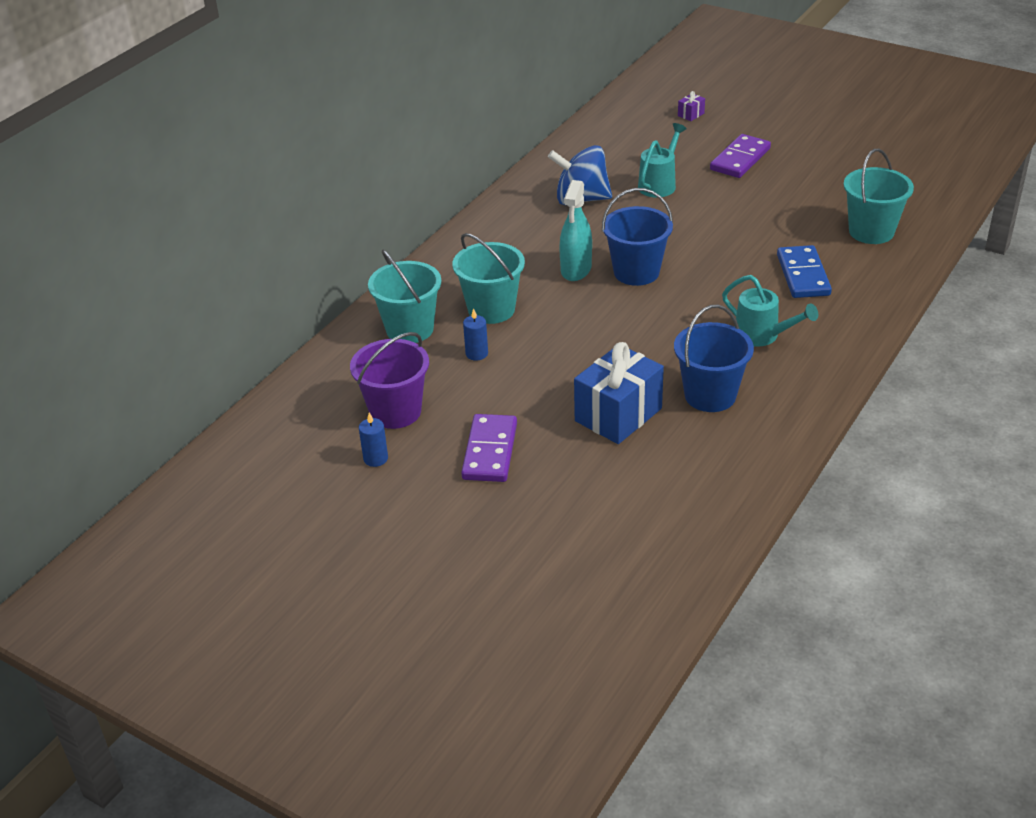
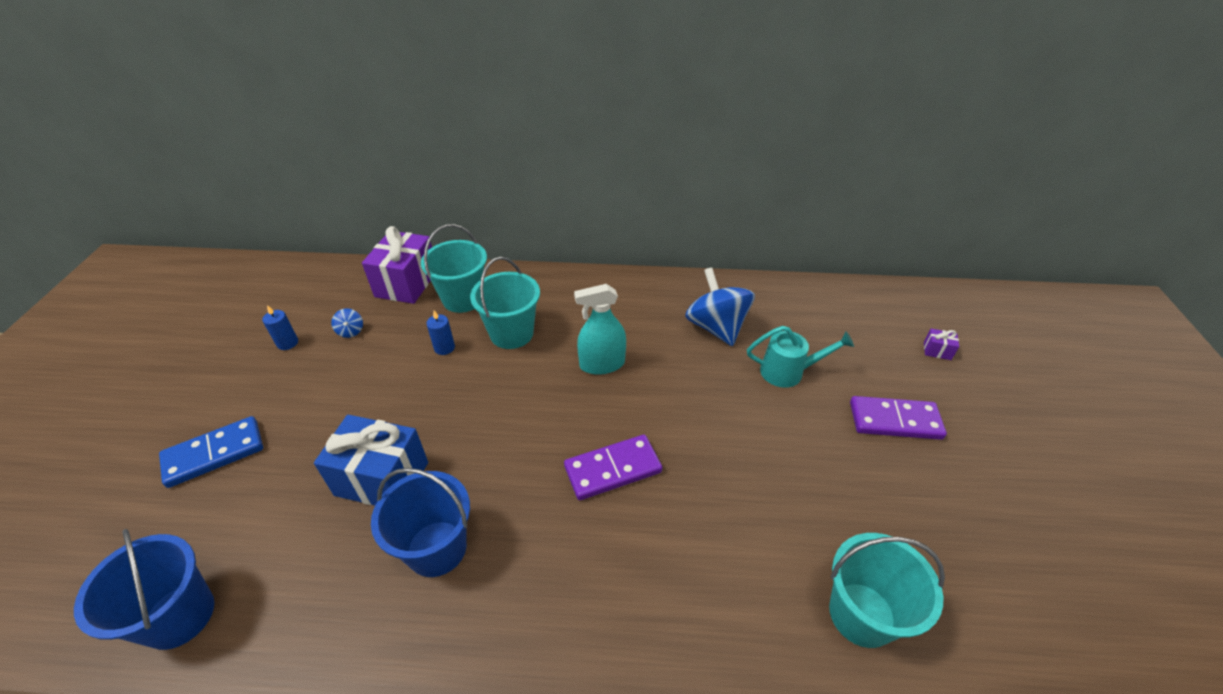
camera: 60 degrees right, 5 degrees up
(346, 362) = (407, 283): none -> purple gift
(395, 411) = (351, 331): purple bucket -> blue spinning top
(490, 451) = (308, 406): purple domino -> purple domino (613, 469)
(636, 272) = (624, 408): blue bucket -> blue bucket (179, 616)
(762, 336) = (567, 562): turquoise watering can -> none
(803, 275) = (711, 564): blue domino -> blue domino (214, 453)

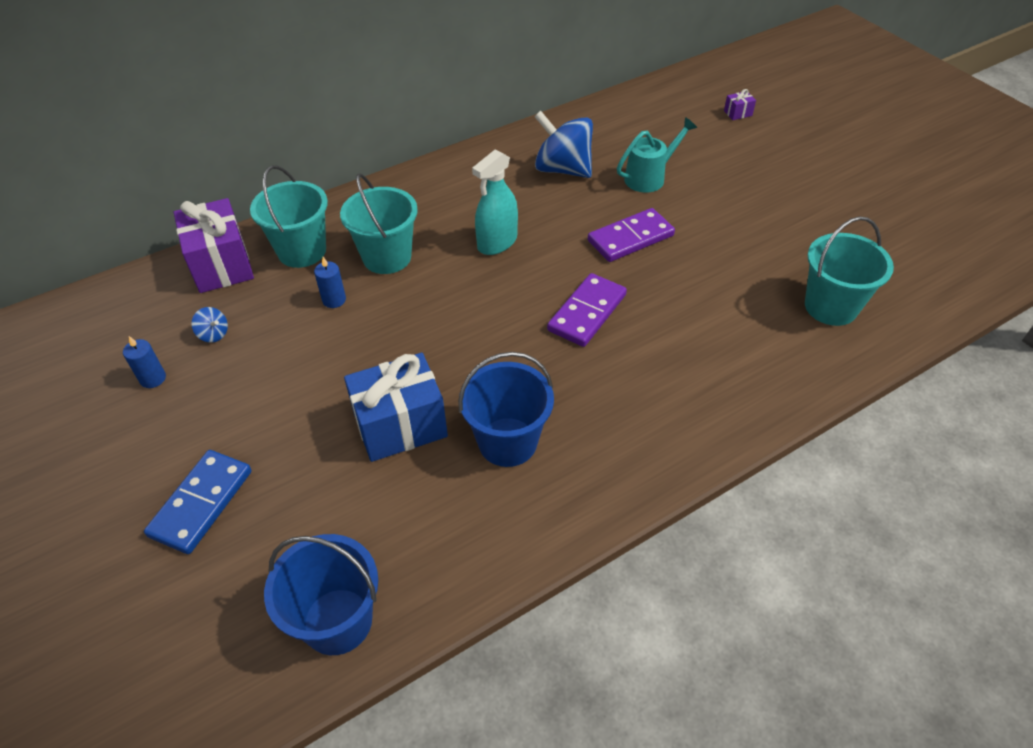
camera: 35 degrees left, 5 degrees up
(894, 420) = (750, 176): purple domino -> purple domino (630, 238)

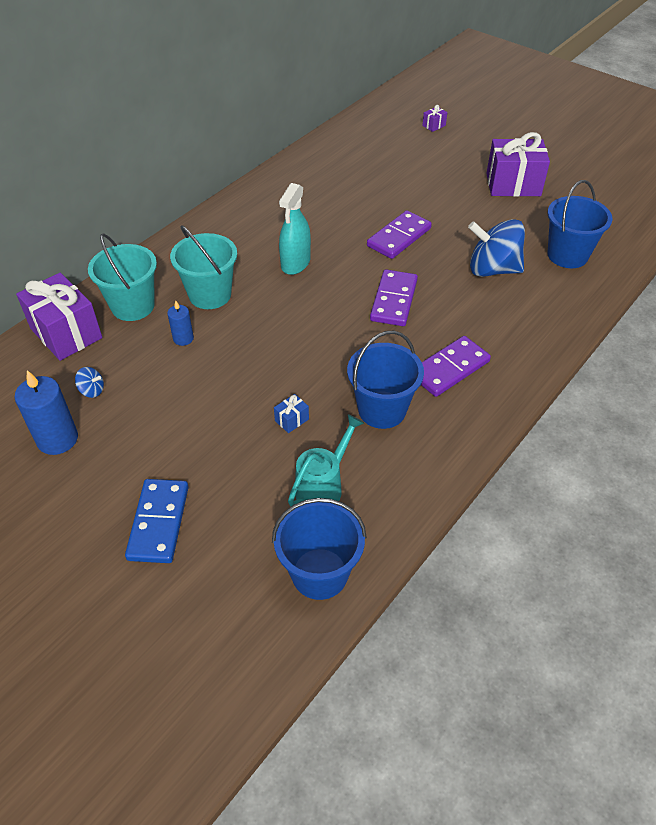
camera: 20 degrees left, 0 degrees up
(153, 378) = (57, 439): blue candle -> blue candle, size x1.77
(400, 425) = (291, 420): blue gift -> blue gift, size x0.41
(563, 169) = (319, 195): blue spinning top -> blue spinning top (492, 269)
(612, 413) = (449, 368): none -> purple domino
(649, 177) = (390, 188): turquoise watering can -> turquoise watering can (323, 486)
(802, 203) = (513, 184): none -> purple gift
(831, 306) = (567, 255): turquoise bucket -> blue bucket

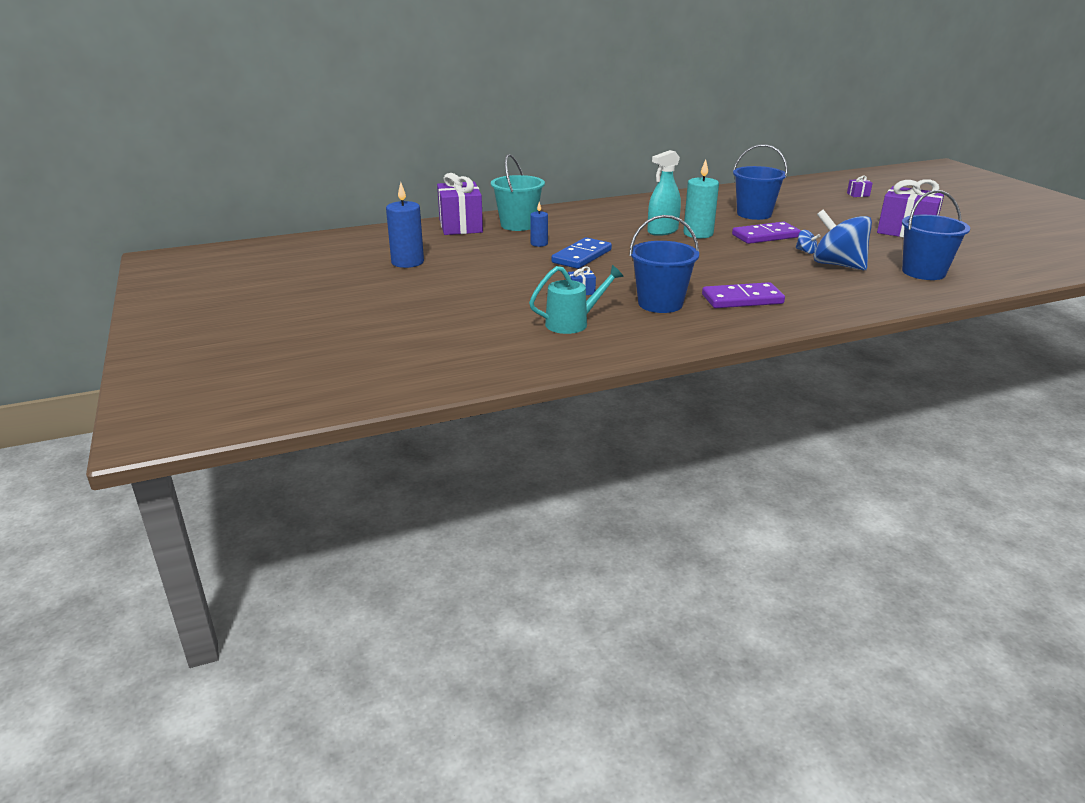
camera: 30 degrees right, 20 degrees down
(92, 390) = (452, 250): blue spinning top -> blue spinning top (805, 251)
(158, 522) = (435, 308): blue domino -> blue domino (581, 256)
(210, 295) = (579, 231): turquoise bucket -> none
(319, 573) = (526, 357): blue bucket -> blue bucket (754, 214)
(333, 256) = (698, 234): none -> turquoise candle
(394, 300) = (728, 261): purple domino -> none

